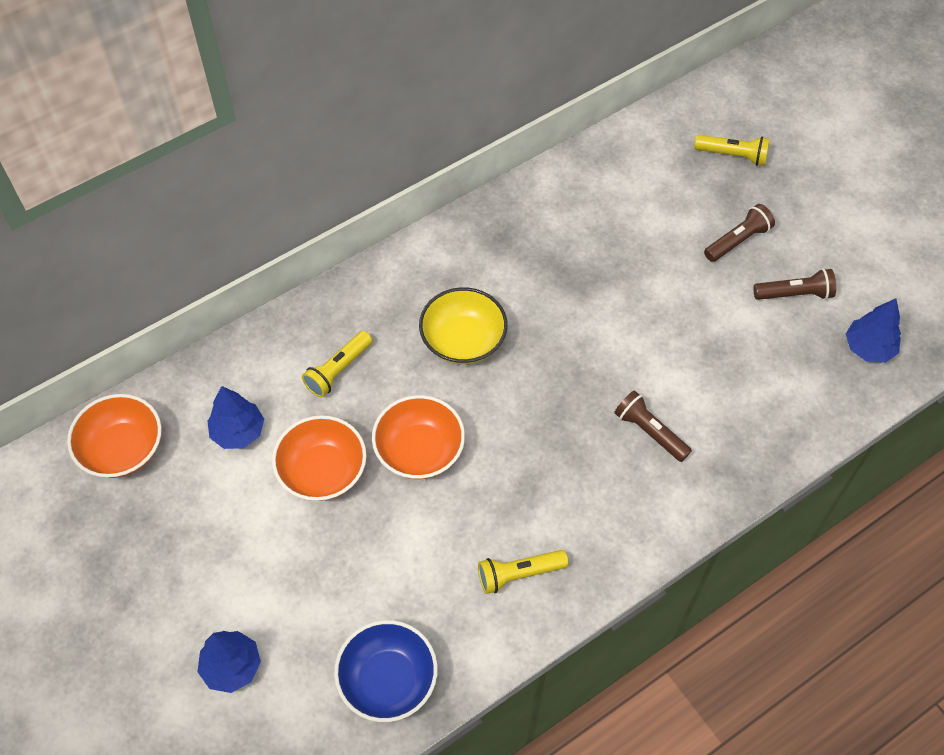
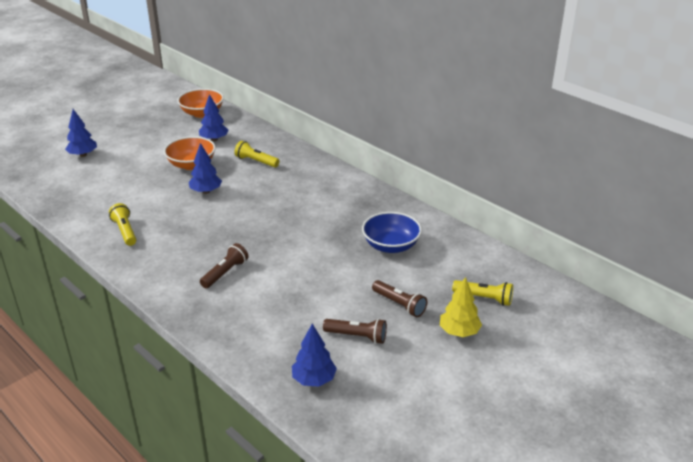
camera: 80 degrees right, 25 degrees down
(388, 680) = (67, 197): blue bowl -> blue bowl (391, 246)
(419, 450) = (206, 191): orange bowl -> blue tree
(463, 340) = (284, 198): yellow bowl -> none
(732, 155) = (484, 298): yellow flashlight -> yellow flashlight turned 75 degrees counterclockwise
(792, 193) = (459, 332): none -> yellow tree
(794, 294) = (357, 336): brown flashlight -> brown flashlight turned 60 degrees counterclockwise

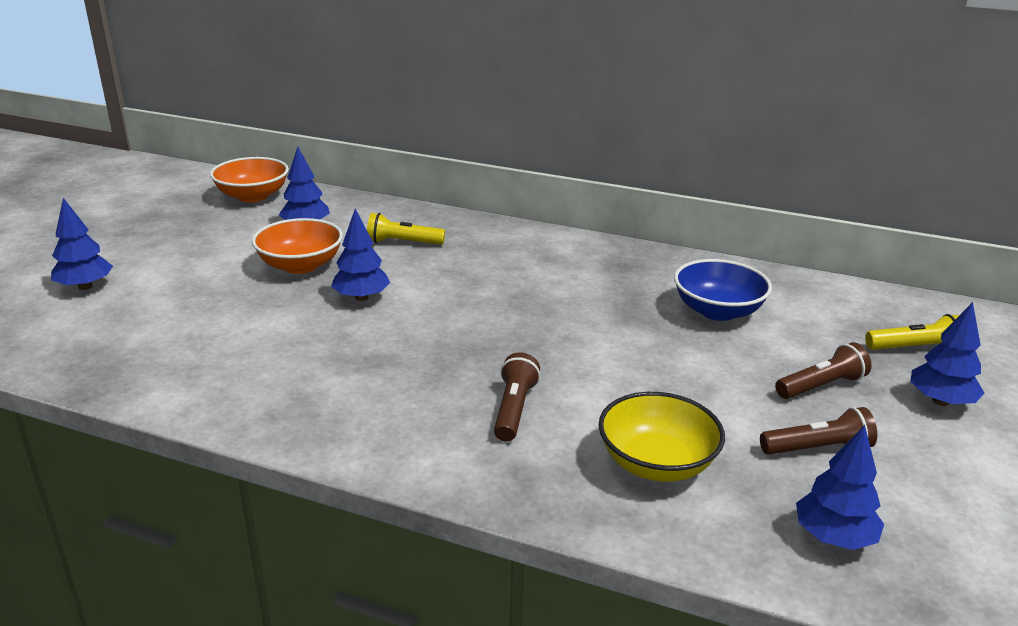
camera: 25 degrees left, 5 degrees down
(125, 231) = (272, 387): yellow flashlight -> none
(266, 319) = (656, 463): none -> yellow bowl
(399, 304) = (821, 386): brown flashlight -> brown flashlight turned 45 degrees counterclockwise
(459, 332) = (940, 401): yellow tree -> blue tree

